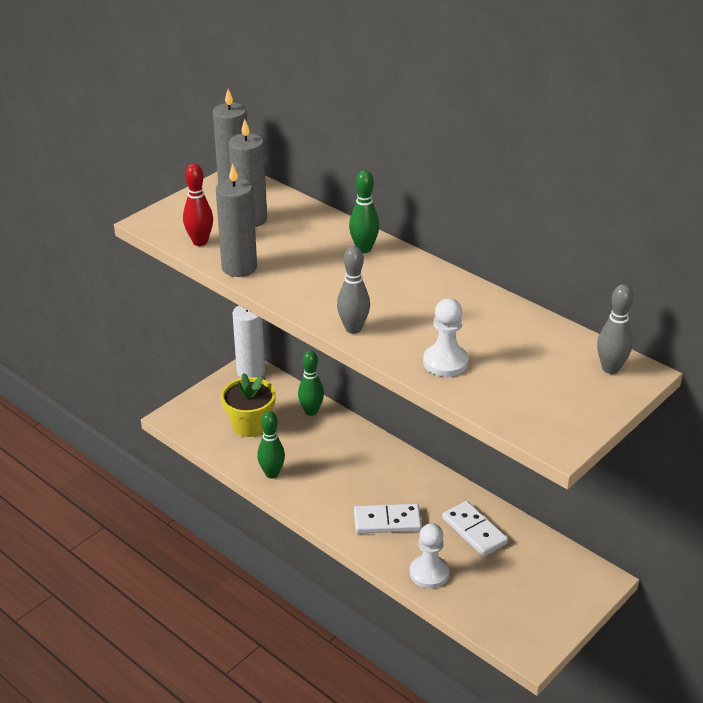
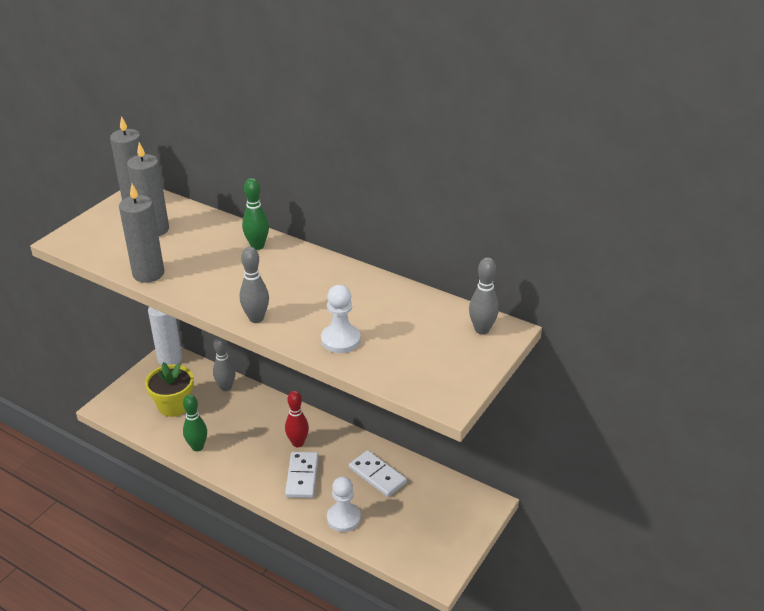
camera: 10 degrees left, 0 degrees up
(200, 242) = (110, 254): red bowling pin -> red bowling pin (298, 443)
(311, 411) = (226, 387): green bowling pin -> grey bowling pin
(387, 521) = (302, 476): white domino -> white domino turned 75 degrees counterclockwise

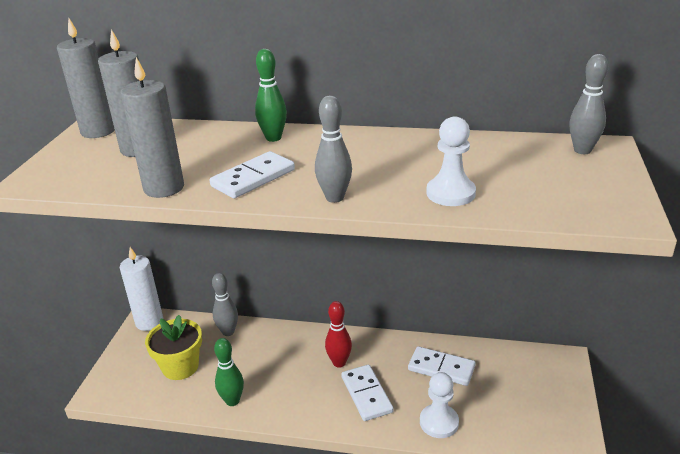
camera: 20 degrees left, 5 degrees down
(214, 282) = (253, 178): none -> white domino

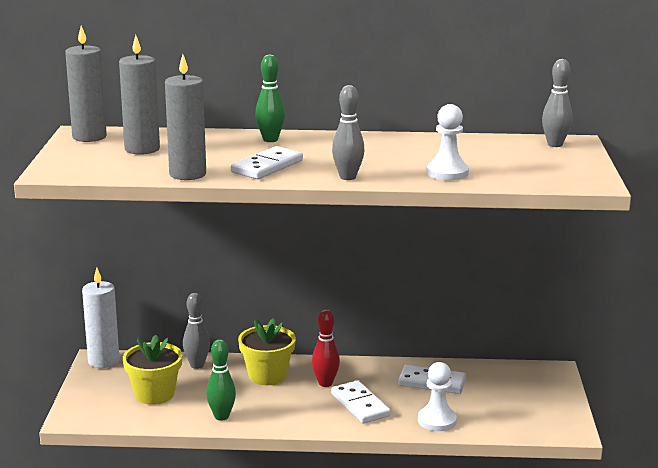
camera: 10 degrees left, 10 degrees down
(287, 349) = (267, 375): none -> yellow flower pot

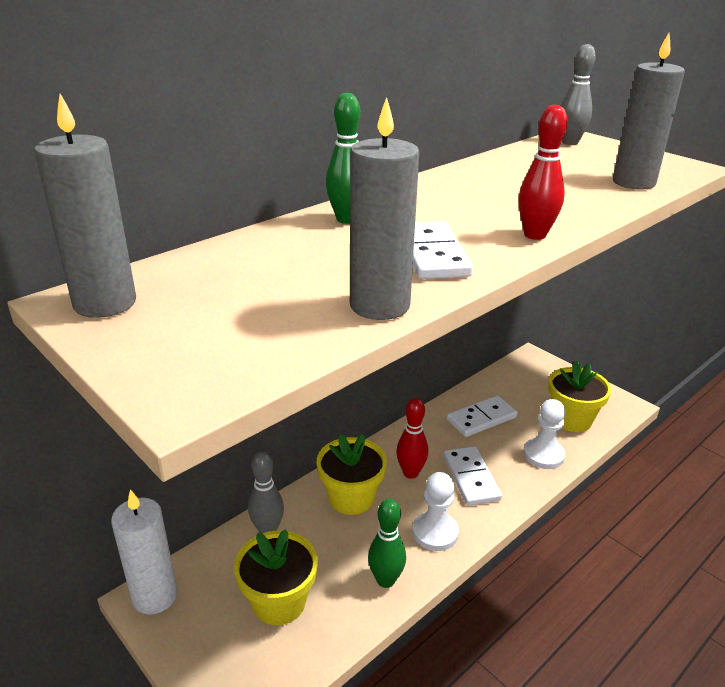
camera: 45 degrees left, 10 degrees up
(142, 149) = (229, 292): grey candle -> grey candle (633, 182)
(347, 177) = (535, 235): grey bowling pin -> red bowling pin
(360, 405) = (471, 478): white domino -> white domino turned 60 degrees clockwise
(447, 173) = (586, 196): white pawn -> white pawn (435, 532)
(504, 415) = (571, 419): none -> yellow flower pot

